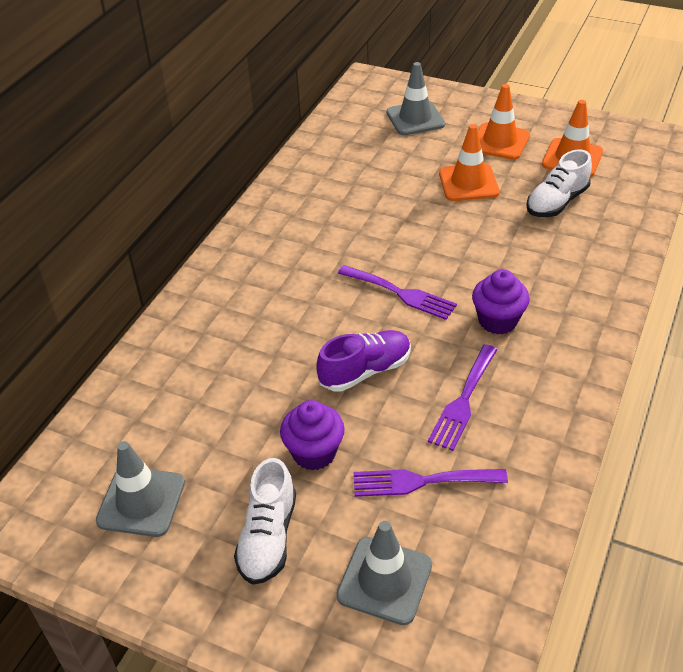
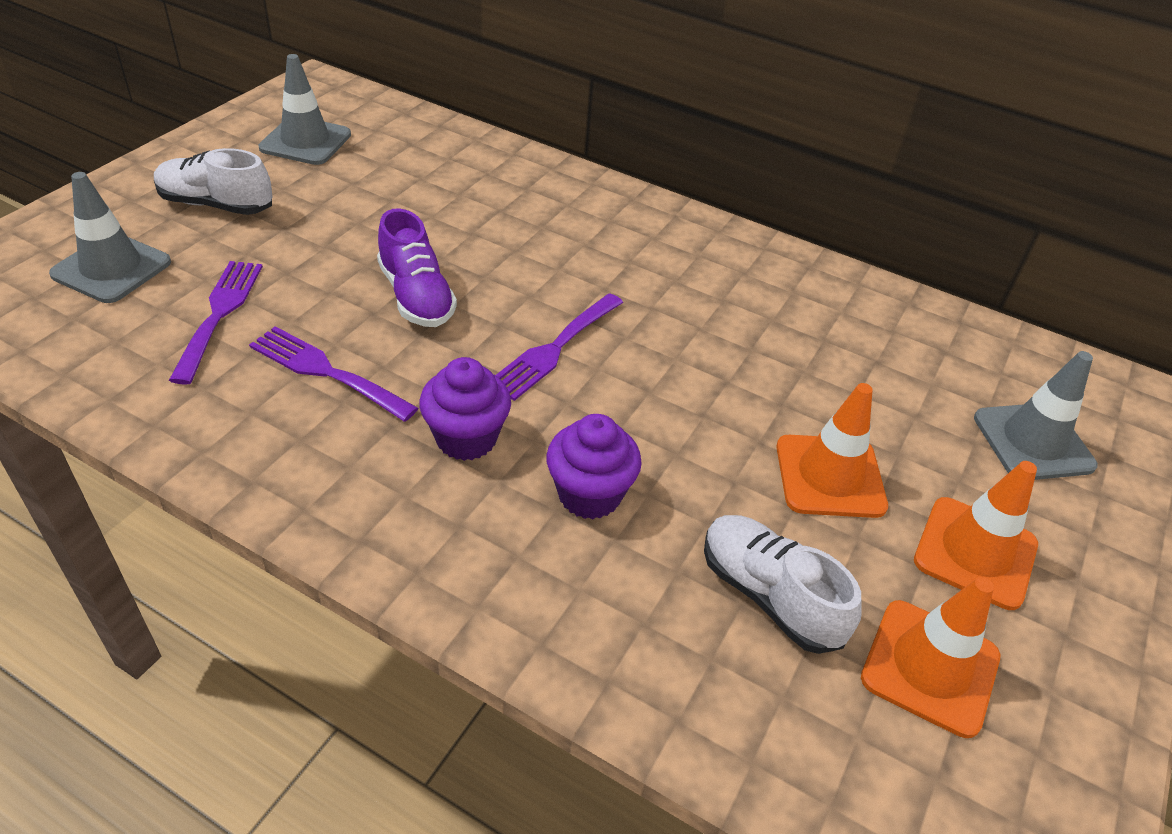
camera: 90 degrees right, 0 degrees up
(314, 453) = (307, 243): purple cupcake -> purple cupcake (589, 494)

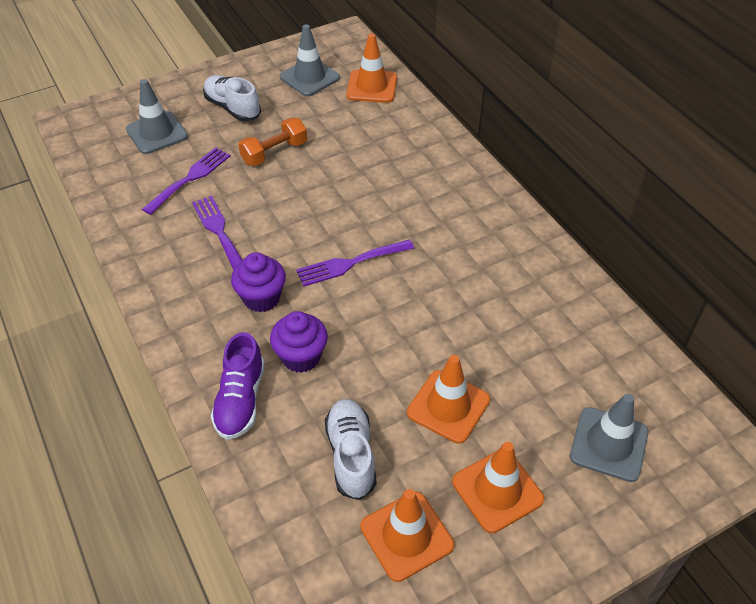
camera: 35 degrees right, 5 degrees up
(328, 244) = (274, 152): none -> orange dumbbell
(403, 133) = (372, 87): none -> orange traffic cone
(416, 296) = (298, 202): purple shoe -> purple shoe (240, 400)

